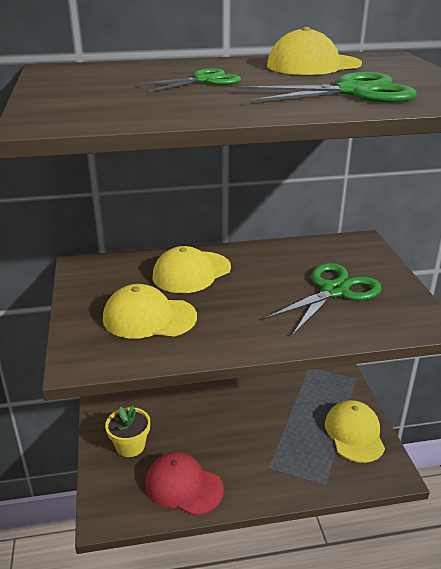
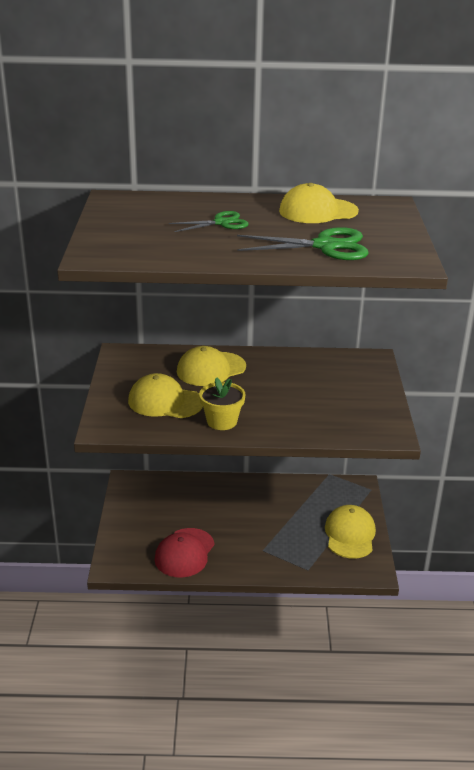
camera: 10 degrees right, 0 degrees up
(130, 446) = (146, 516): yellow flower pot -> yellow flower pot (222, 421)
(183, 486) = (184, 553): red cap -> red cap turned 105 degrees counterclockwise
(334, 291) = (326, 399): green scissors -> none

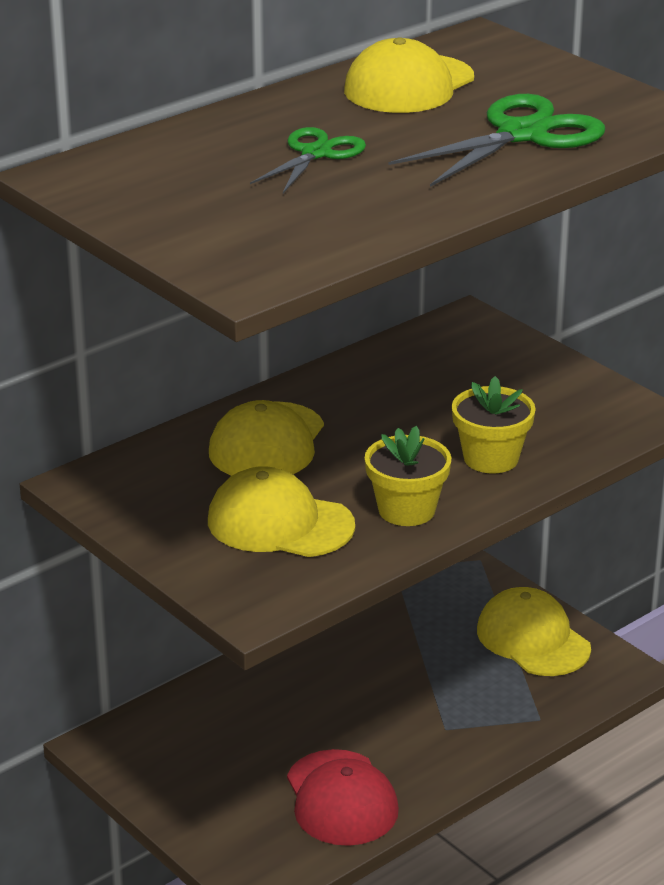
camera: 40 degrees left, 0 degrees up
(165, 402) = (280, 523): yellow cap -> yellow cap turned 45 degrees clockwise
(291, 418) = (491, 458): none -> yellow flower pot

